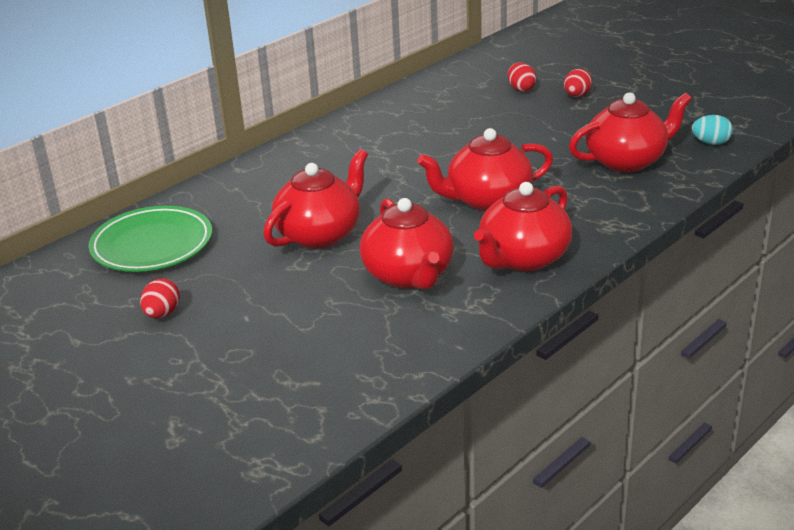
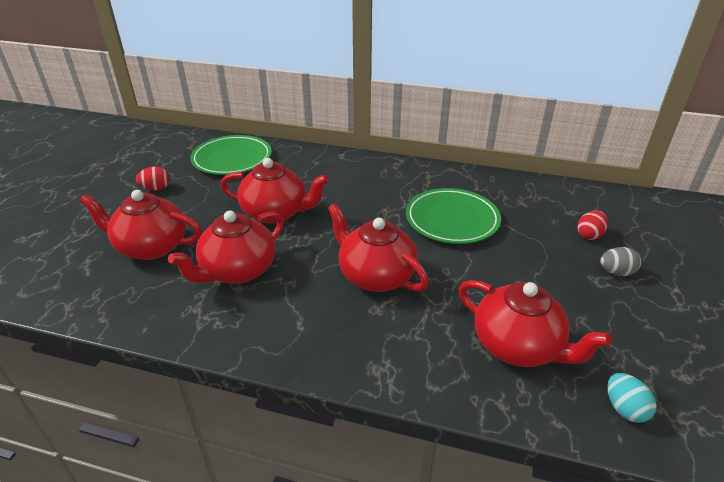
camera: 60 degrees right, 5 degrees up
(437, 140) = (452, 220): none -> green plate
(523, 259) = (290, 326): red teapot -> red teapot (151, 247)
(576, 96) = (616, 272): red egg -> grey egg

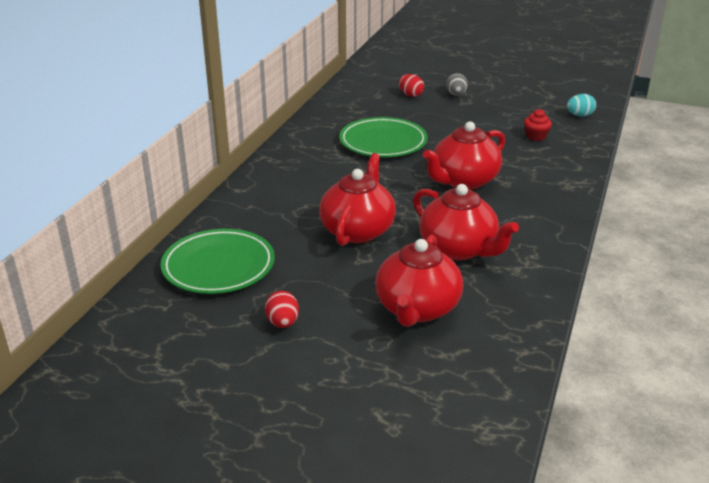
camera: 85 degrees left, 5 degrees down
(518, 346) = (536, 136): red teapot -> red cupcake

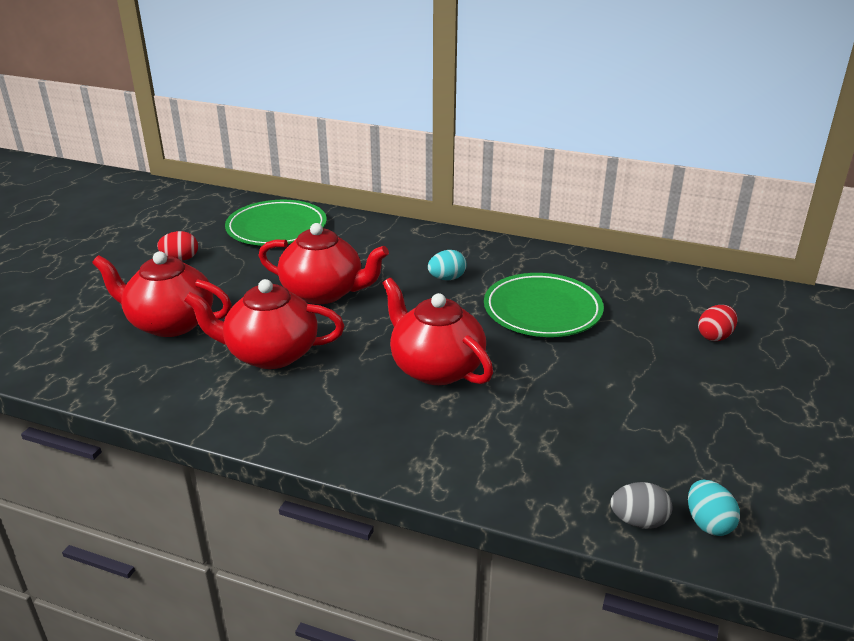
camera: 90 degrees right, 0 degrees up
(334, 176) = (447, 278): none -> turquoise egg
(456, 95) = (738, 380): grey egg -> grey egg (638, 521)
(459, 249) = (270, 354): red teapot -> red teapot turned 45 degrees clockwise
(536, 136) = (595, 452): red cupcake -> none

